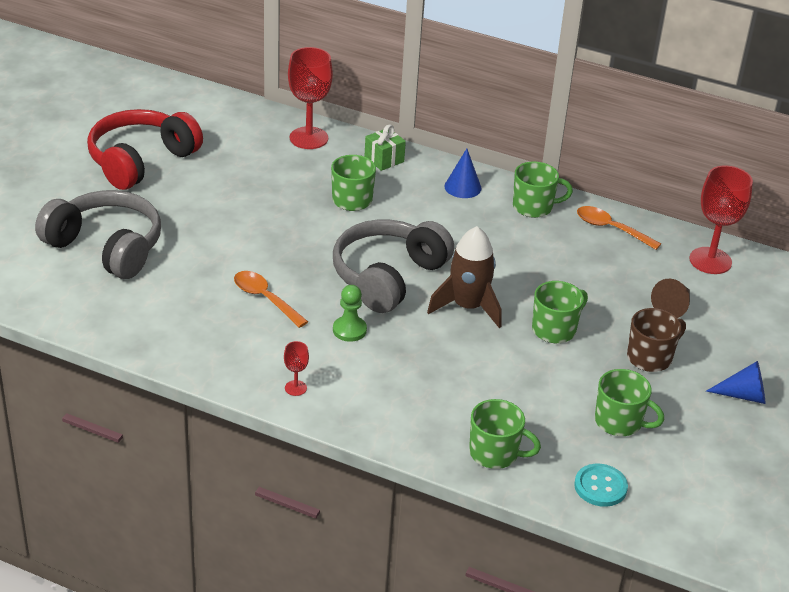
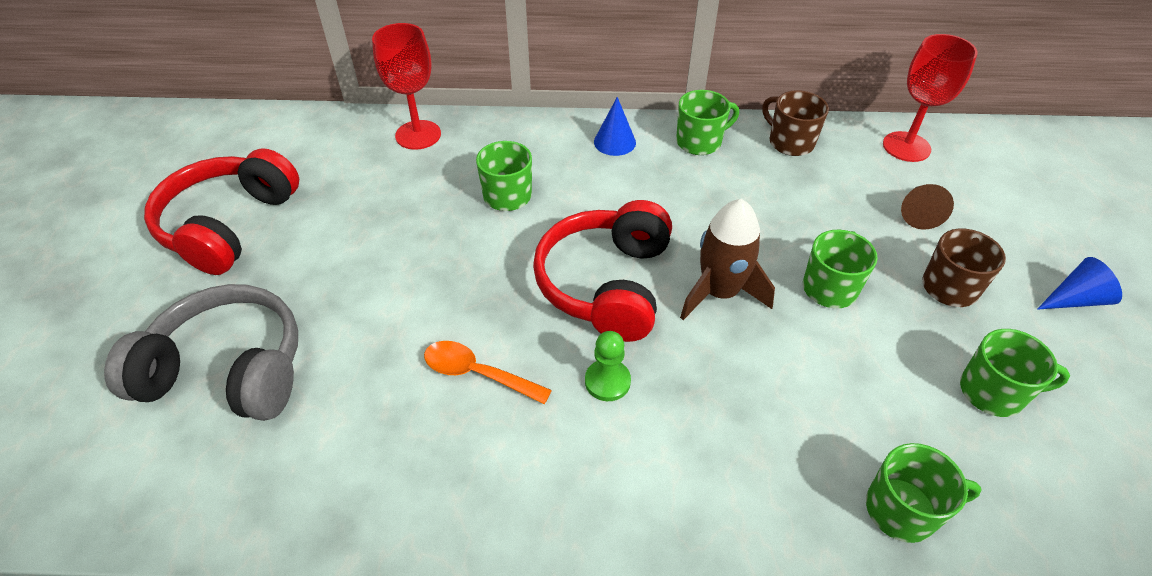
camera: 20 degrees left, 10 degrees up
(295, 388) = (593, 510): red goblet -> none
(384, 159) = (514, 135): green gift -> none
(388, 277) = (607, 284): grey headphones -> red headphones
(600, 487) = (1055, 508): turquoise button -> none
(611, 229) = (790, 142): orange spoon -> brown mug

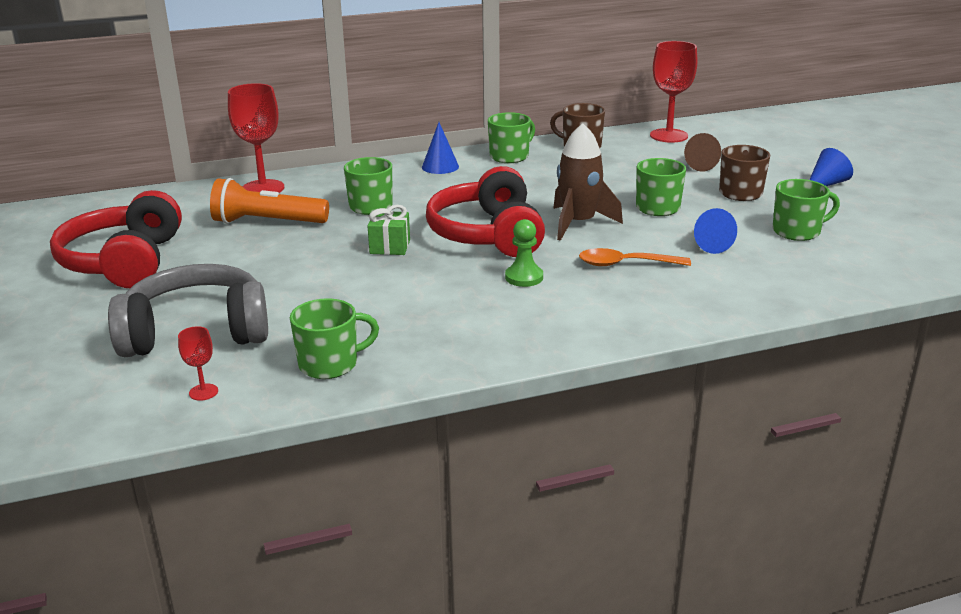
camera: 20 degrees left, 20 degrees down
(178, 483) = (203, 392): none -> red goblet
(392, 195) = (267, 222): none -> orange flashlight
(477, 373) = (417, 293): orange spoon -> orange spoon (625, 264)
(491, 276) = (390, 247): none -> green gift
(862, 383) = (708, 244): none -> blue cone
(902, 510) = (770, 289): green mug -> green mug (330, 364)

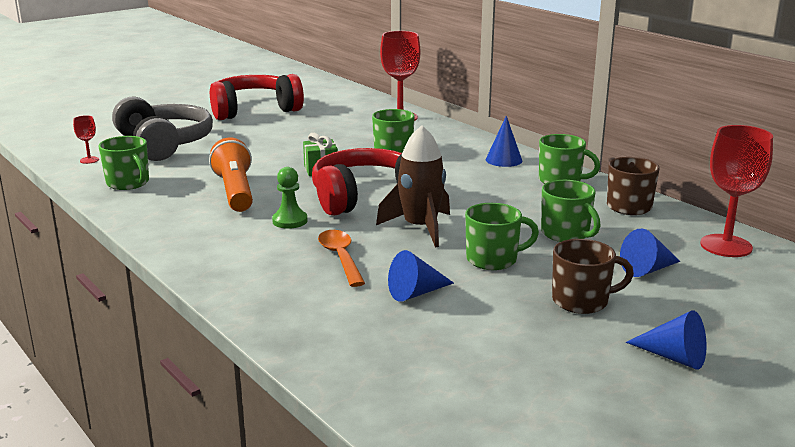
camera: 70 degrees right, 5 degrees down
(267, 222) = (340, 129): orange flashlight -> orange flashlight (235, 191)
(697, 164) = (647, 270): brown cone -> blue cone
(797, 231) = (490, 343): green mug -> green mug (566, 234)

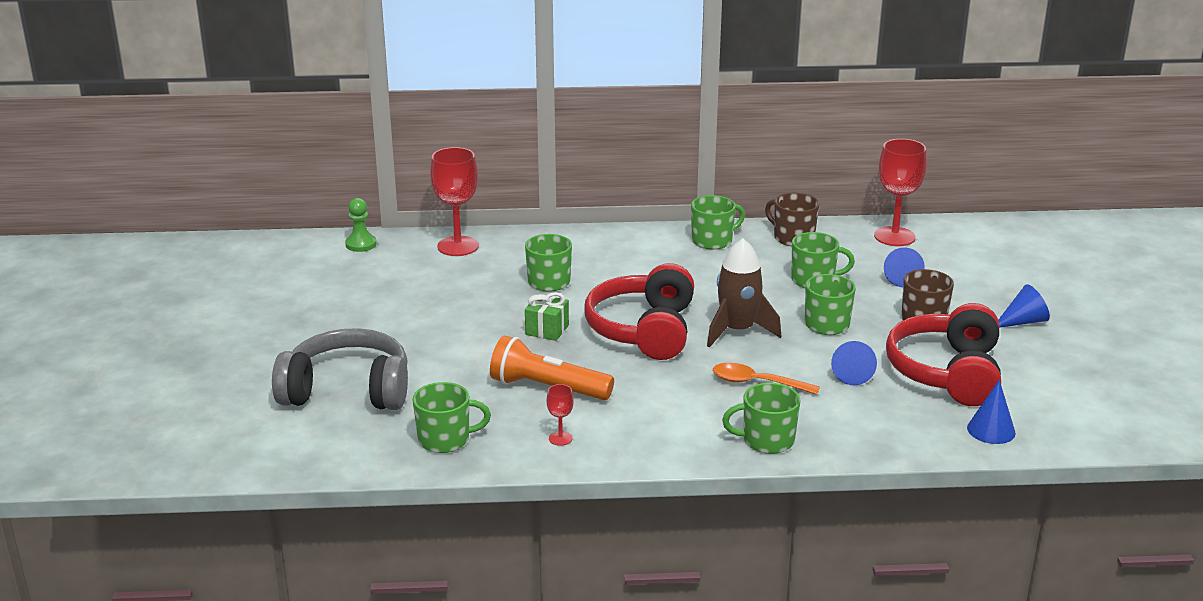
camera: 55 degrees left, 5 degrees up
(89, 160) = (335, 447): red goblet -> red goblet (560, 438)
(245, 286) = (767, 440): none -> green mug
(254, 110) = (310, 310): red headphones -> red headphones (947, 373)
(290, 221) = (653, 382): green pawn -> green pawn (361, 244)
(503, 160) = (637, 244): blue cone -> blue cone (991, 430)

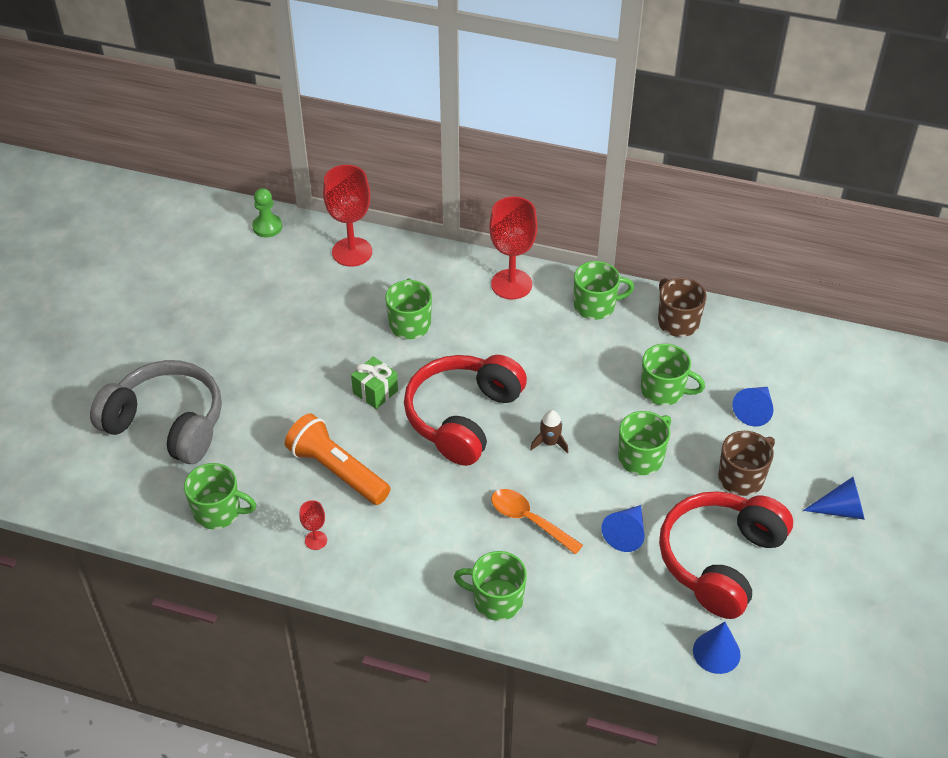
camera: 20 degrees right, 20 degrees up
(737, 331) = (549, 443): brown rocket -> brown rocket, size x0.50
(894, 236) = (782, 347): red goblet -> red goblet (511, 284)

